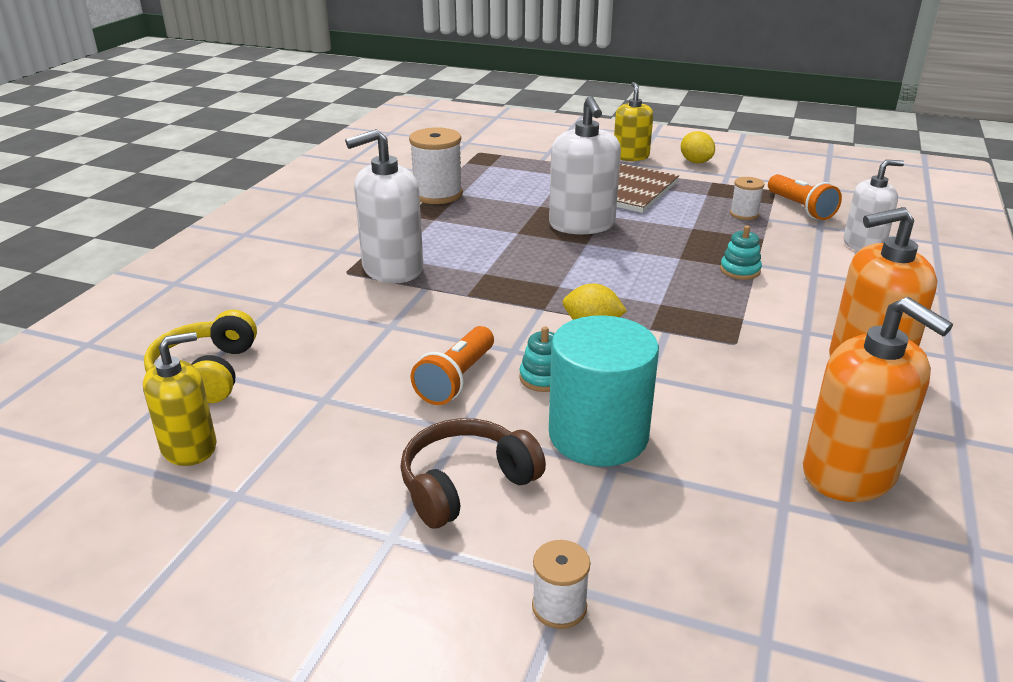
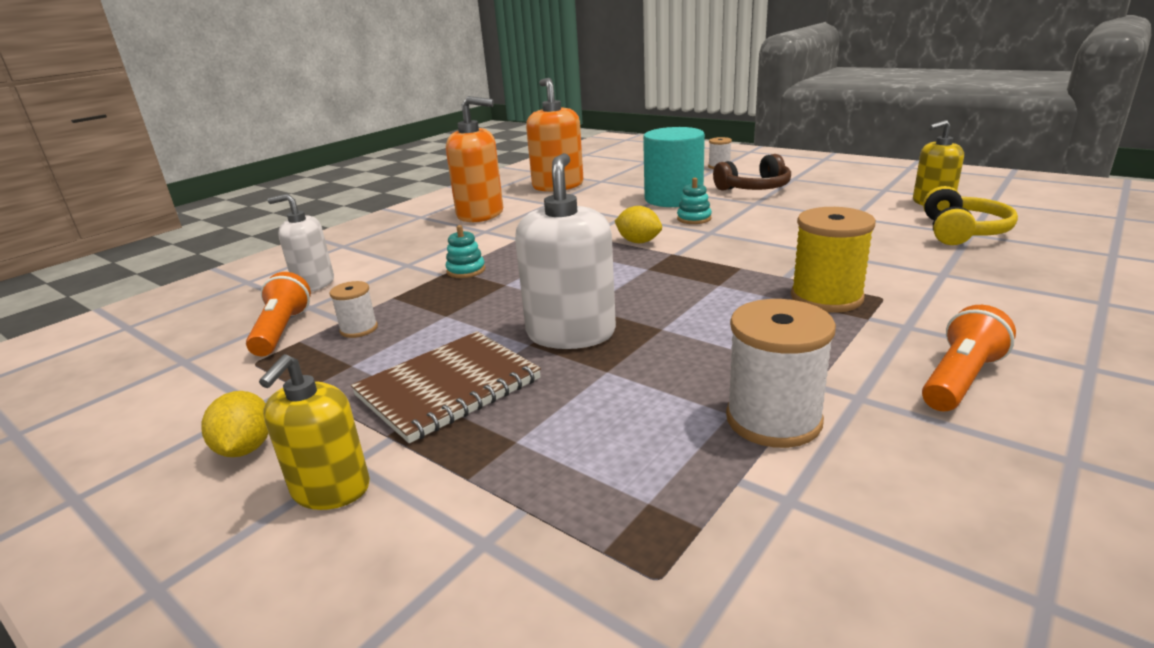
camera: 160 degrees left, 5 degrees down
(392, 269) = (826, 298): white soap dispenser -> yellow spool
(456, 379) = (756, 220): orange flashlight -> orange flashlight (960, 379)

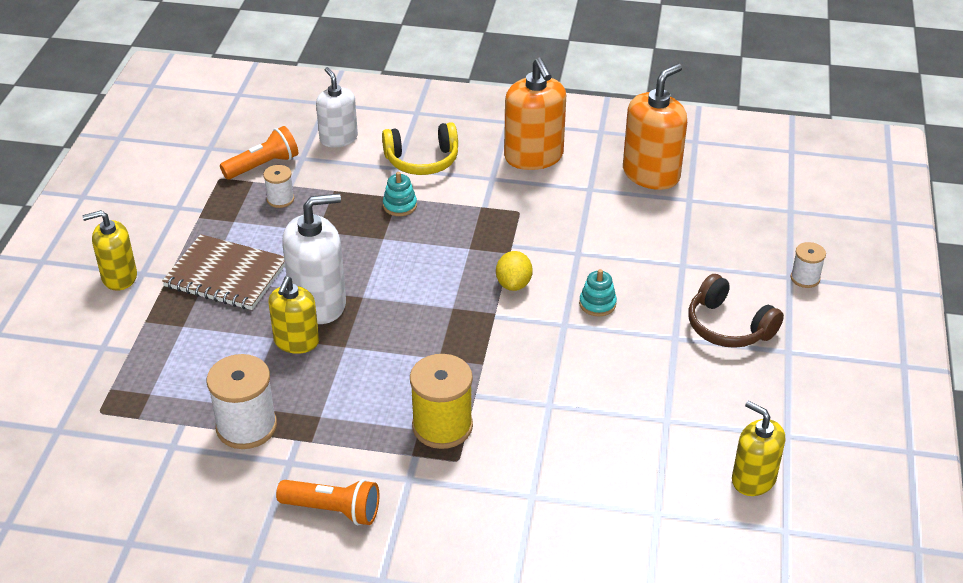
camera: 60 degrees right, 15 degrees up
(246, 448) = (138, 228): yellow lemon -> none
(627, 357) = (296, 341): none -> yellow soap dispenser
(673, 198) = (654, 273): turquoise cylinder -> none
(962, 232) = (660, 506): yellow headphones -> yellow headphones (422, 160)

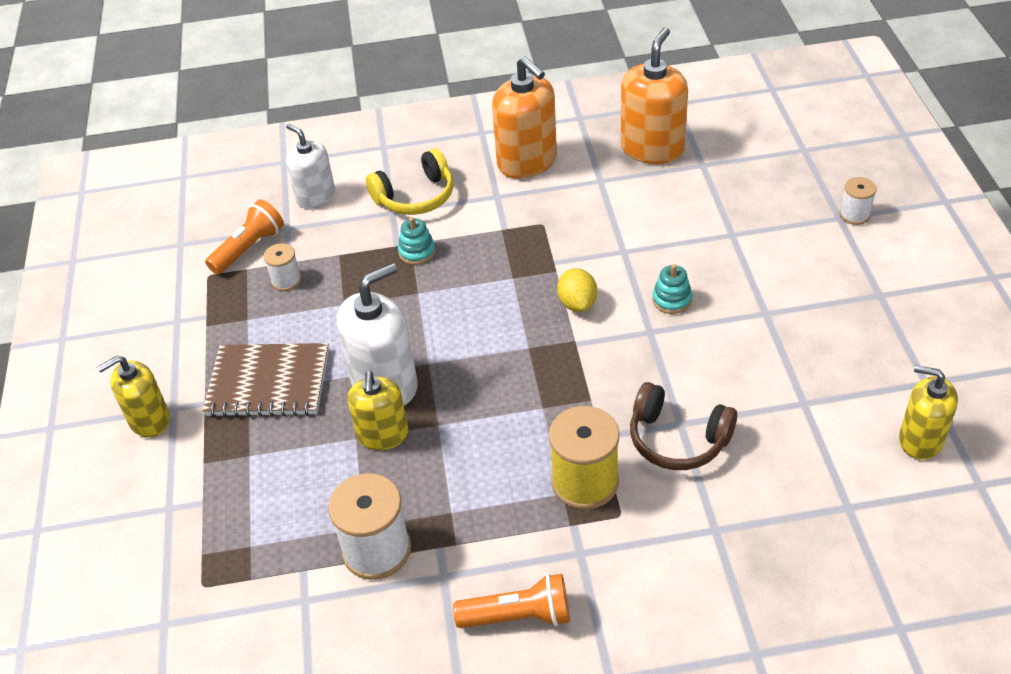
camera: 15 degrees left, 5 degrees up
(728, 327) = (810, 286): brown headphones -> brown headphones (677, 439)

